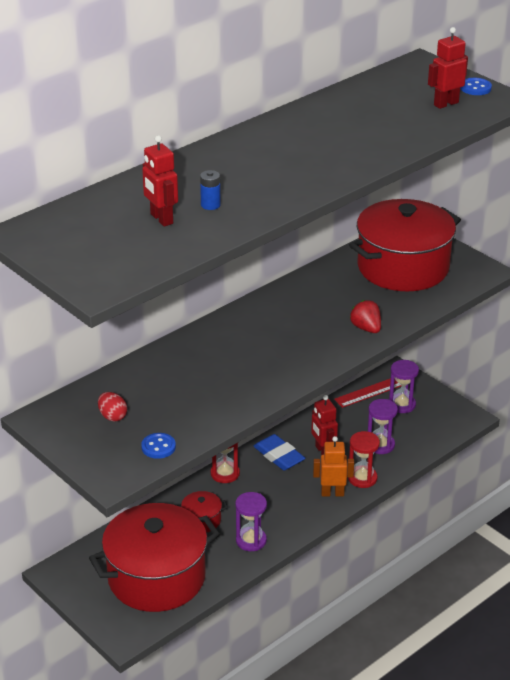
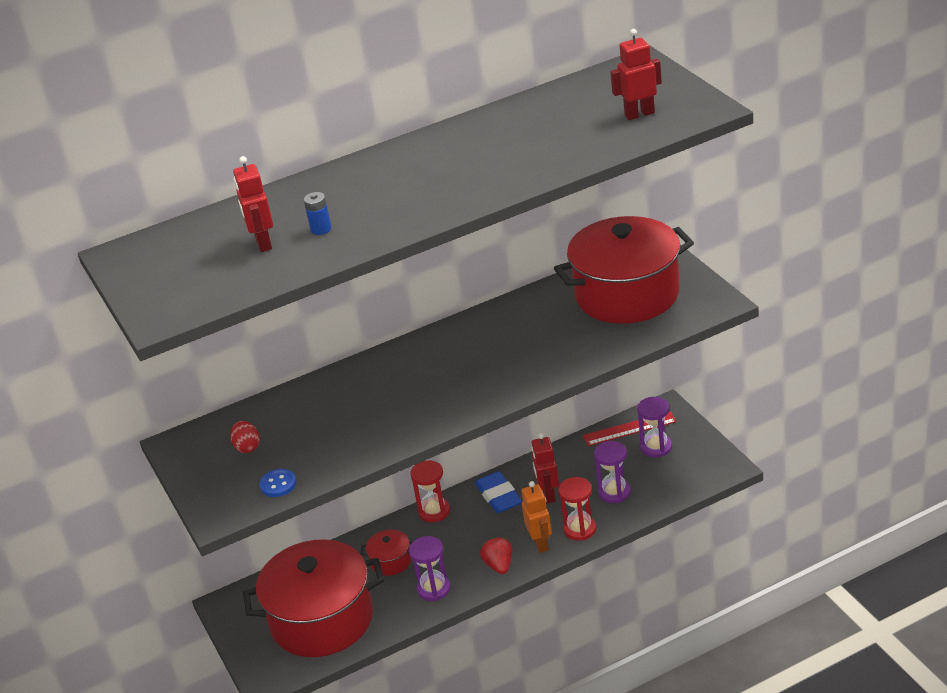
camera: 20 degrees right, 0 degrees up
(332, 493) = (540, 543): orange robot -> orange robot turned 60 degrees clockwise
(366, 328) = (554, 364): red strawberry -> red strawberry (499, 565)
(475, 88) = (684, 95): blue button -> none

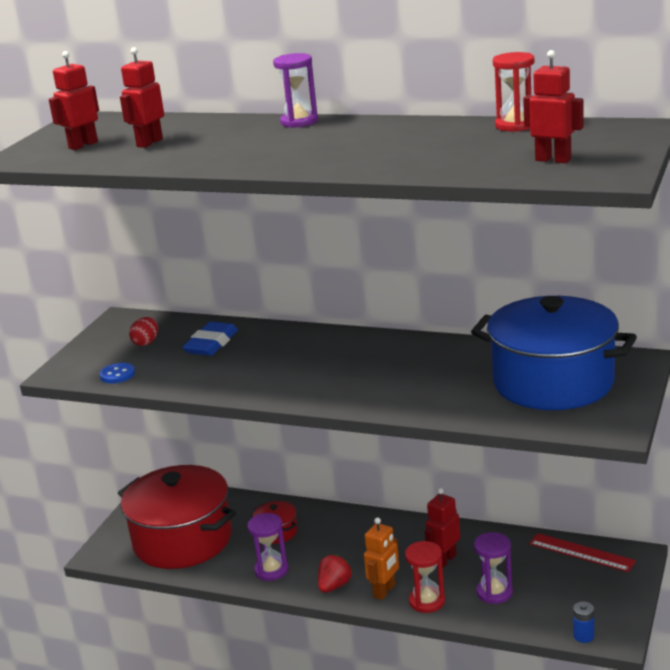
camera: 45 degrees right, 10 degrees down
(198, 275) = (83, 145): none -> red robot
(321, 229) = (193, 148): blue battery -> blue battery (583, 636)
(434, 511) = (354, 518): red hourglass -> red hourglass (515, 125)
(498, 496) = (410, 537): blue eraser -> blue eraser (211, 344)
(627, 294) = (553, 382): red pot -> blue pot
(656, 447) = (580, 581): purple hourglass -> purple hourglass (299, 122)

